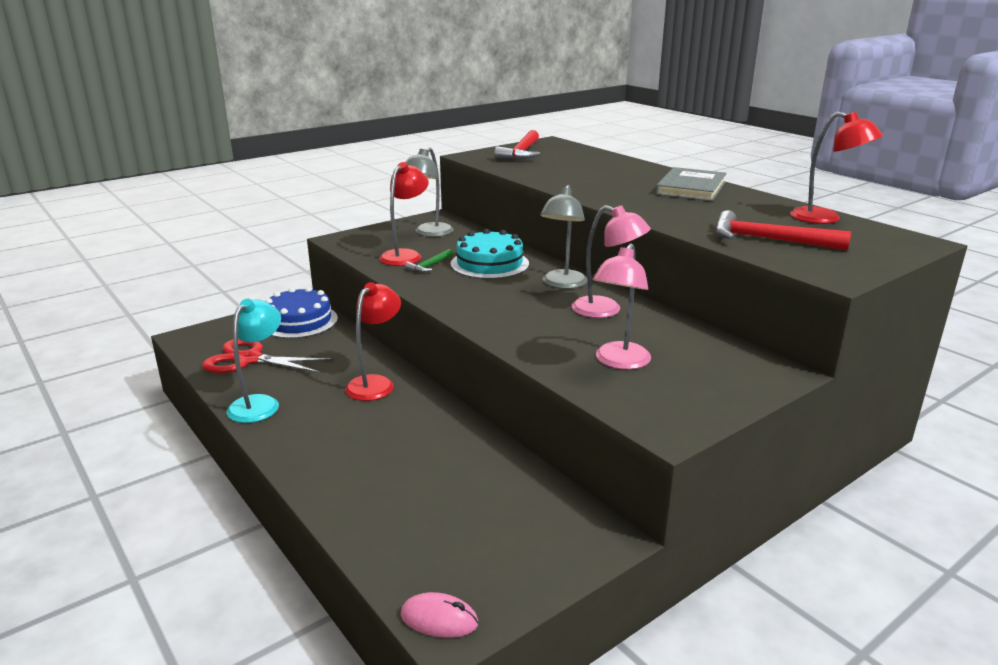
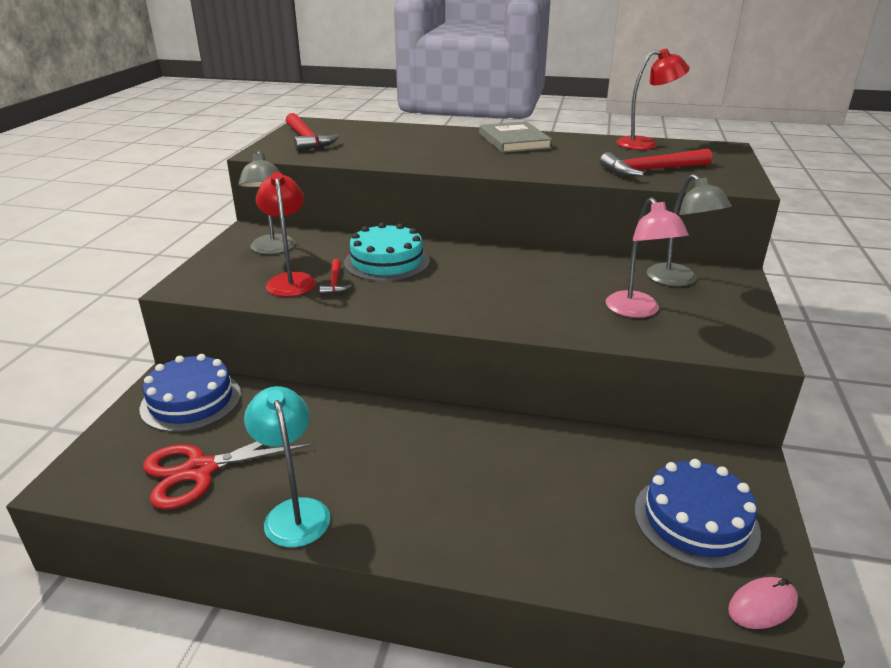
camera: 40 degrees left, 5 degrees up
(375, 383) = (380, 428): red lamp -> none
(429, 266) = (335, 283): green hammer -> red hammer
(489, 546) = (695, 520): none -> blue cake
(562, 284) = (480, 260): grey lamp -> grey lamp (678, 280)
(606, 310) = (552, 270): pink lamp -> none

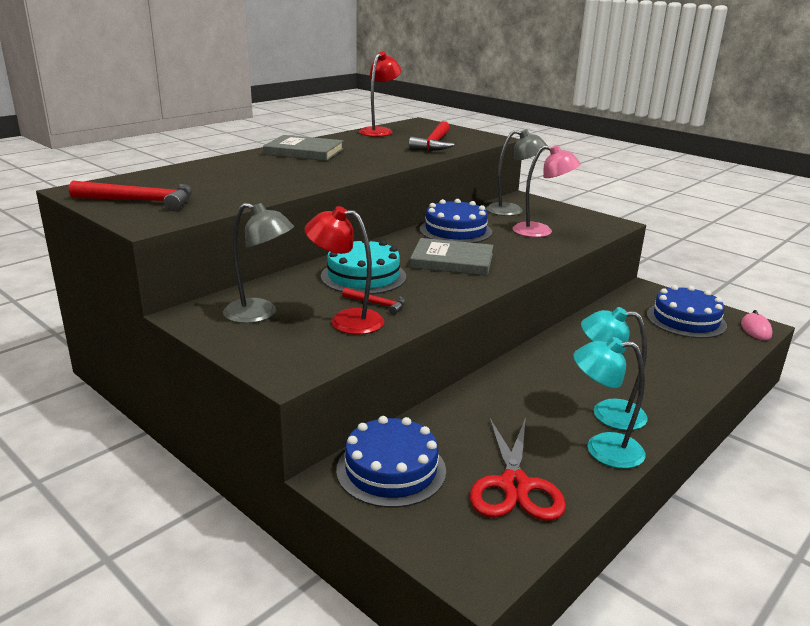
camera: 60 degrees left, 5 degrees down
(371, 499) = (607, 413): none -> turquoise lamp
(475, 287) = (452, 261): none -> grey book
(560, 268) = (455, 230): none -> blue cake

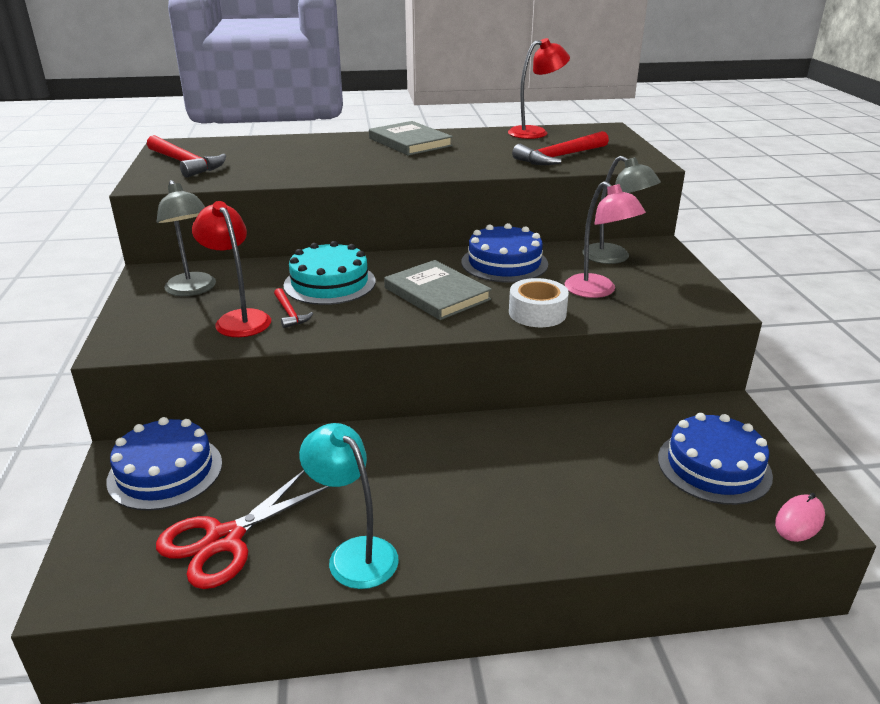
camera: 40 degrees right, 5 degrees up
(533, 253) = (537, 313): none -> white tape
(607, 413) = (424, 522): turquoise lamp -> none

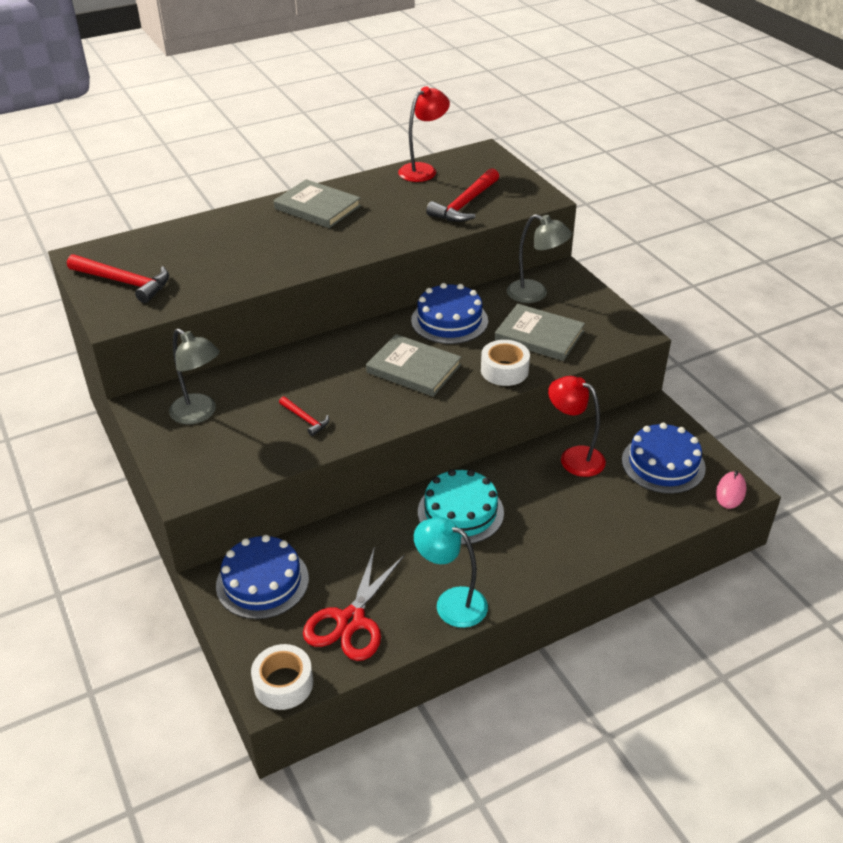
camera: 20 degrees left, 10 degrees up
(95, 588) = (283, 684): none -> white tape
(239, 319) = (266, 436): red lamp -> red lamp (574, 457)
(329, 283) = (315, 378): turquoise cake -> turquoise cake (460, 512)
(597, 291) = (539, 335): pink lamp -> grey book

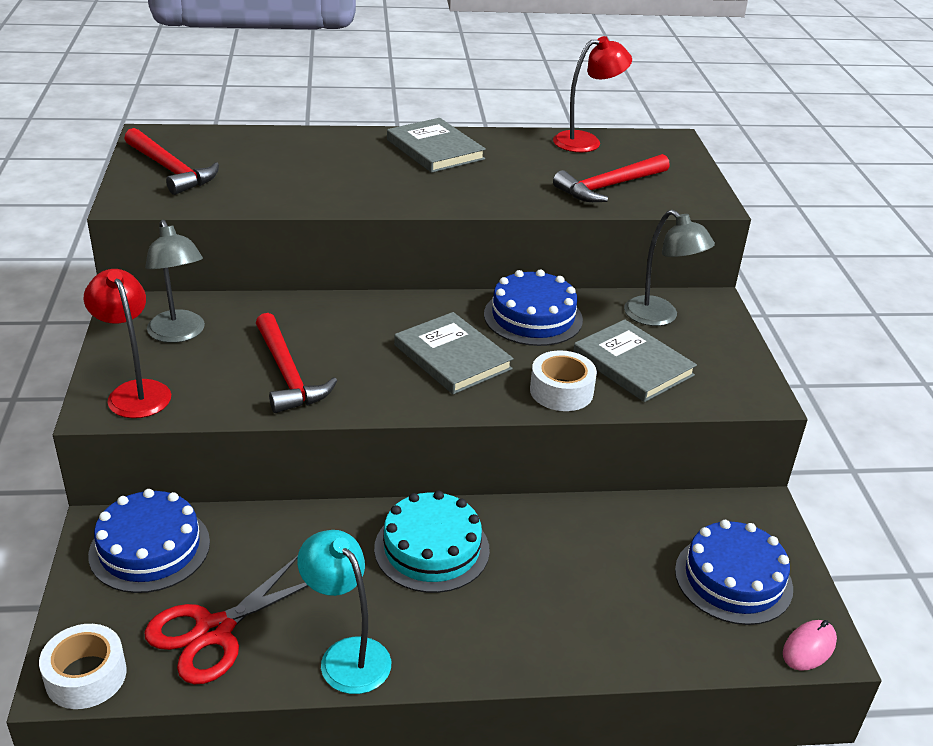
camera: 20 degrees right, 5 degrees down
(305, 419) = (287, 374): red hammer -> red hammer, size x1.88
(574, 457) = (617, 531): red lamp -> red lamp (135, 391)

